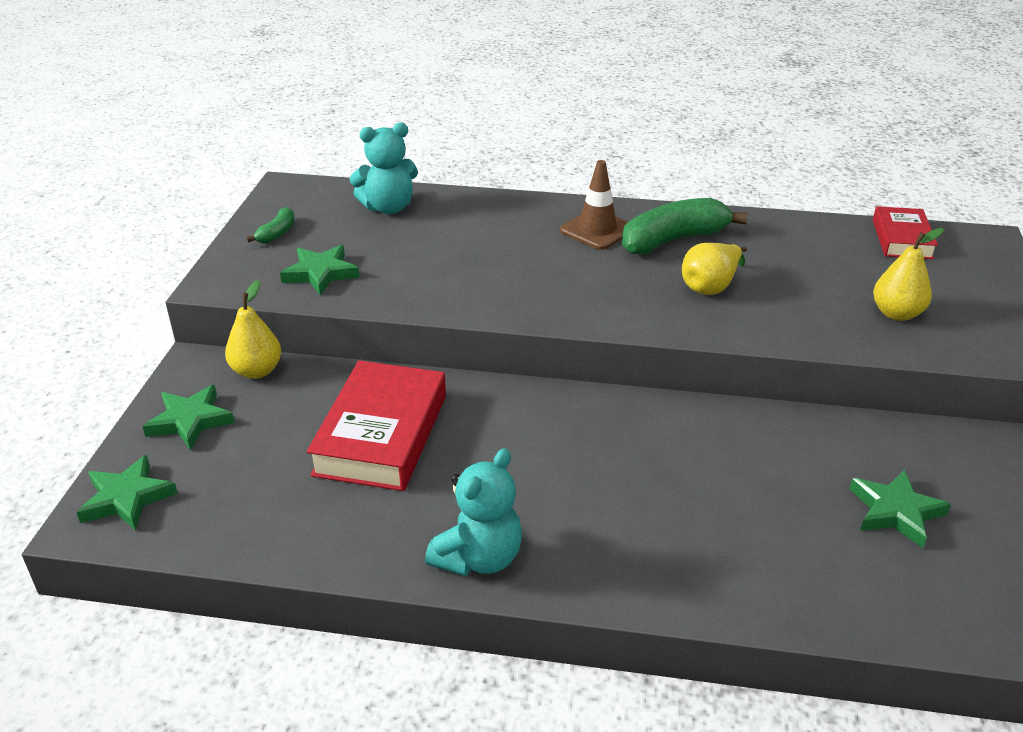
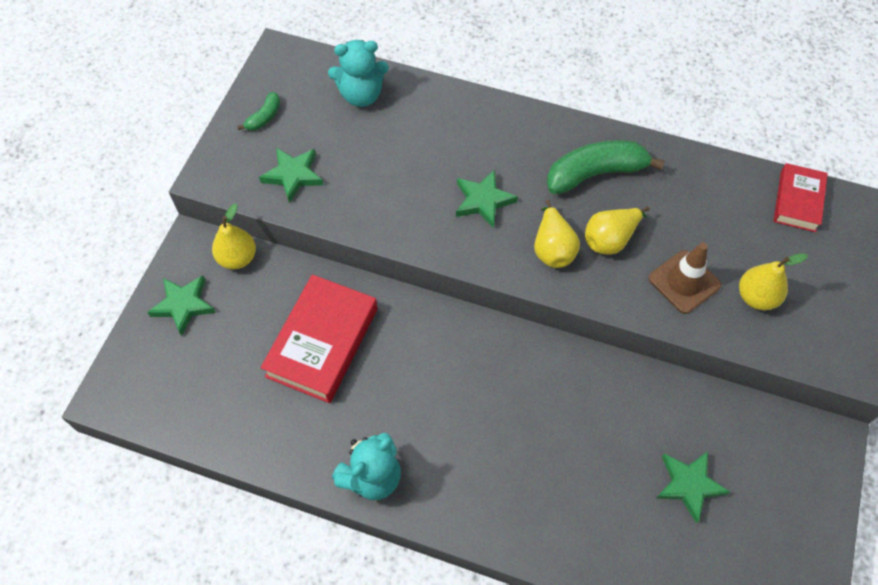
camera: 10 degrees right, 25 degrees up
(127, 498) = (134, 377): green star -> green star (483, 201)
(597, 230) = (533, 151): brown traffic cone -> brown traffic cone (684, 282)
(647, 300) = (552, 248): none -> yellow pear

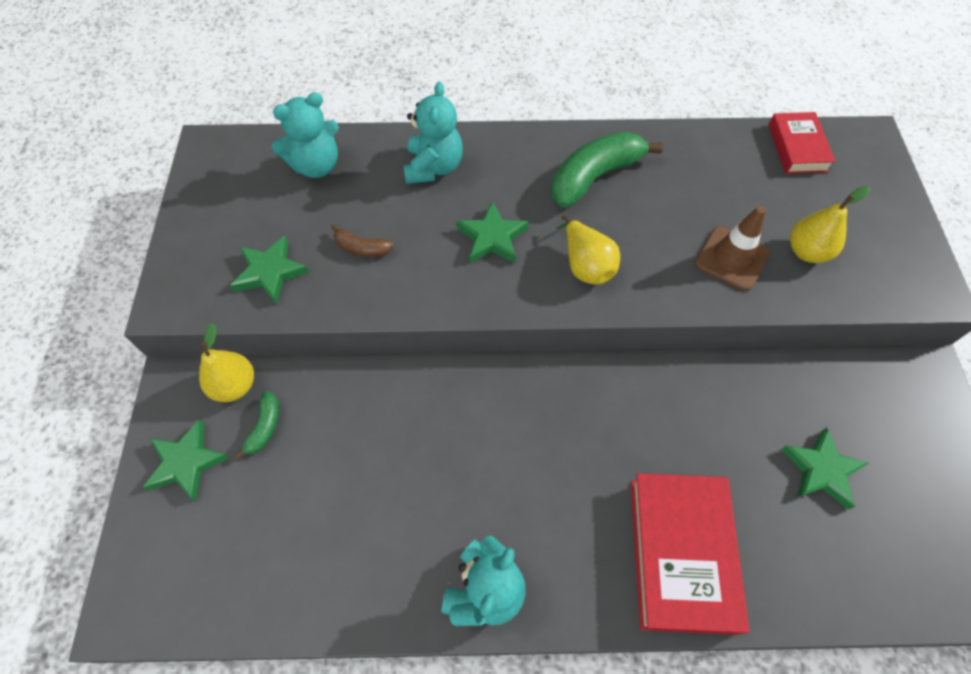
camera: 20 degrees left, 0 degrees up
(264, 117) = (214, 218): green banana -> green banana (265, 427)
(322, 342) = (368, 450): red book -> red book (681, 554)
(372, 177) = (362, 248): none -> brown banana
(458, 124) = (433, 167): none -> turquoise teddy bear
(610, 239) = (639, 238): yellow pear -> none

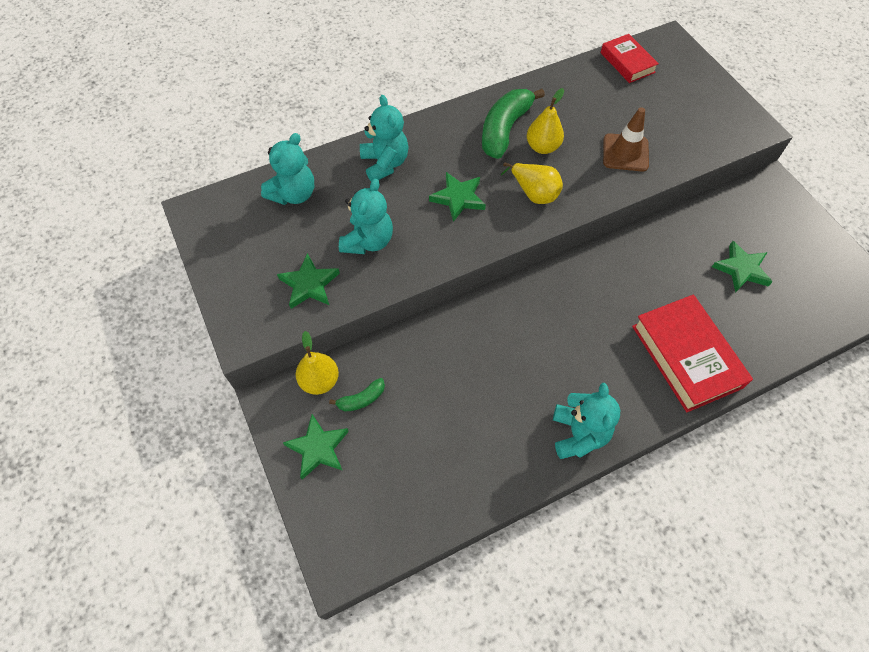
camera: 25 degrees left, 0 degrees up
(265, 427) = (361, 399): green banana -> green banana turned 75 degrees clockwise
(362, 248) = (368, 241): brown banana -> turquoise teddy bear
(807, 252) = (669, 131): yellow pear -> yellow pear (542, 147)

